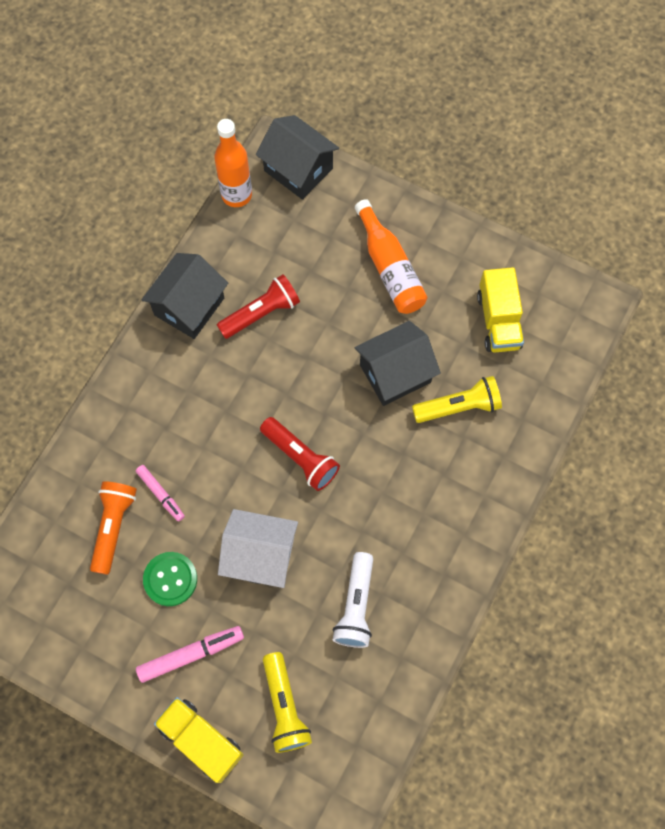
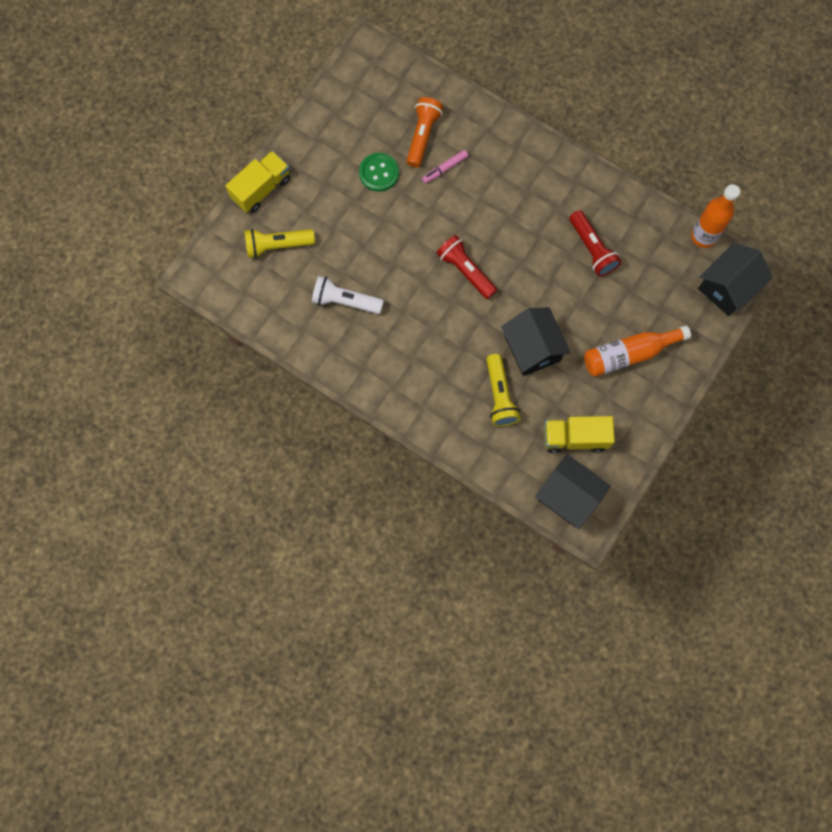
camera: 95 degrees right, 5 degrees up
(113, 526) = (423, 135): orange flashlight -> orange flashlight turned 90 degrees counterclockwise
(189, 306) = (601, 195): black house -> black house (568, 496)
(191, 654) = (322, 184): pink marker -> none
(260, 556) = (390, 236): white house -> none
(301, 458) = (465, 270): red flashlight -> red flashlight turned 90 degrees clockwise

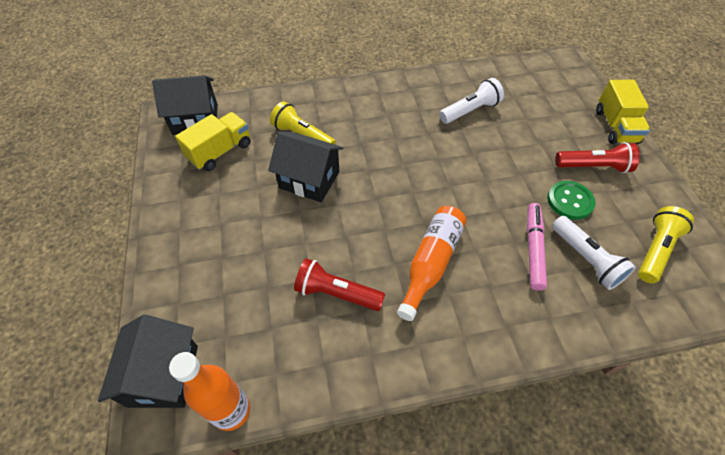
camera: 135 degrees right, 20 degrees down
(277, 245) = (554, 106): yellow flashlight -> yellow flashlight (655, 250)
(423, 135) = (586, 259): orange flashlight -> white flashlight
(445, 168) = (533, 249): pink marker -> pink marker, size x1.52
(465, 270) = (419, 189): red flashlight -> red flashlight (594, 167)
(629, 354) = (223, 235): orange bottle -> orange bottle (431, 263)

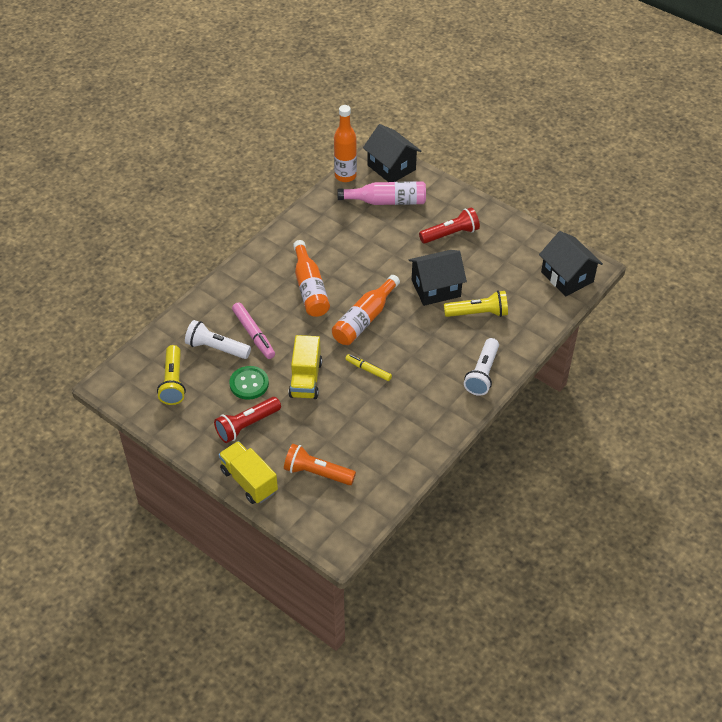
camera: 140 degrees right, 5 degrees down
(195, 119) = (567, 277): black house -> black house turned 75 degrees counterclockwise
(220, 151) = (516, 268): yellow truck -> yellow truck (306, 379)
(233, 320) = (387, 201): none -> pink bottle
(336, 293) = (348, 242): red flashlight -> red flashlight (451, 234)
(406, 193) = (364, 319): none -> orange bottle
(445, 148) = (368, 370): none -> yellow marker
(470, 110) = (379, 418): white flashlight -> white flashlight (482, 374)
(552, 103) = (317, 473): none -> orange flashlight

